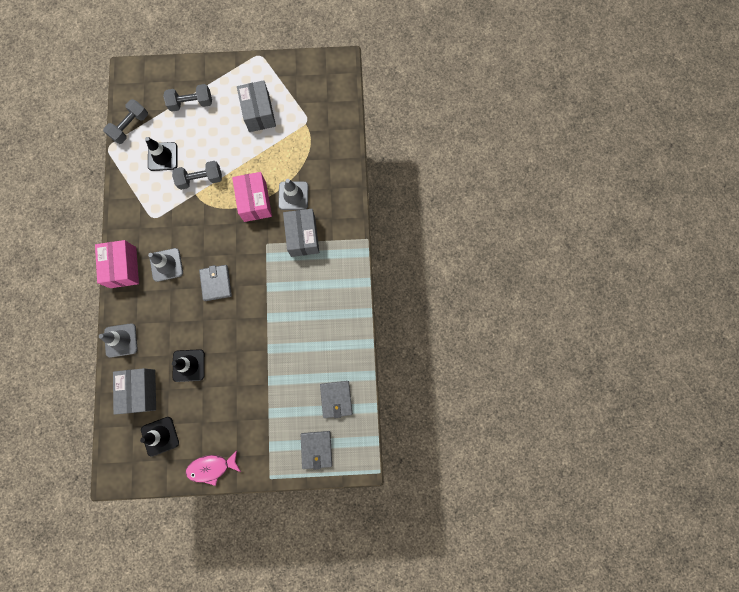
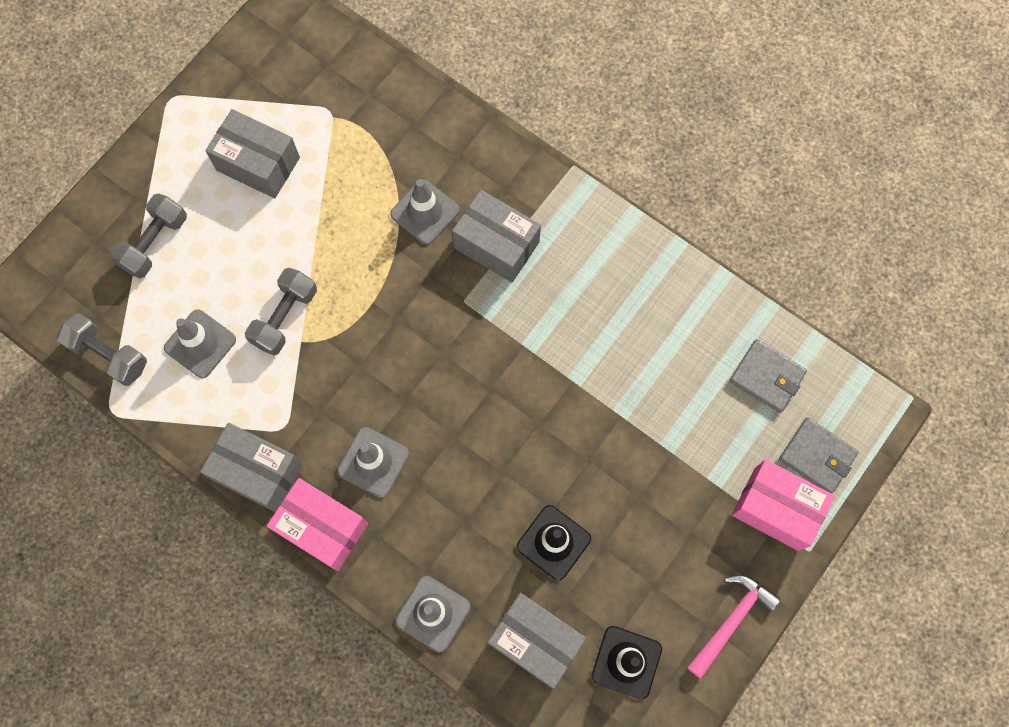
camera: 50 degrees left, 5 degrees down
(127, 223) = (257, 472): none -> grey box
(130, 126) = (108, 355): grey dumbbell -> grey dumbbell turned 45 degrees counterclockwise
(163, 156) = (200, 344): black traffic cone -> grey traffic cone
(211, 467) = (731, 621): pink fish -> pink hammer
(216, 283) = (463, 413): grey wallet -> none
(255, 201) = (387, 269): pink box -> pink box (776, 509)

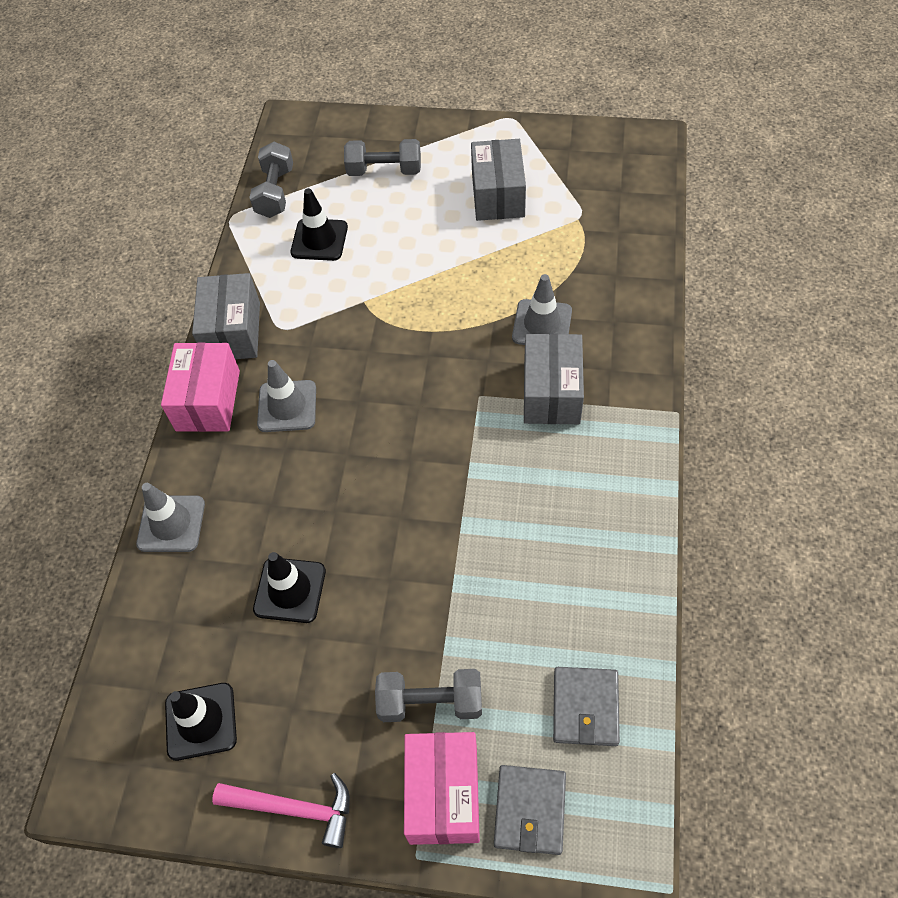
camera: 65 degrees right, 15 degrees down
(200, 344) = (319, 240): grey traffic cone -> black traffic cone
(285, 317) = (377, 280): grey dumbbell -> grey dumbbell (430, 702)
(535, 641) = (184, 624): grey box -> none

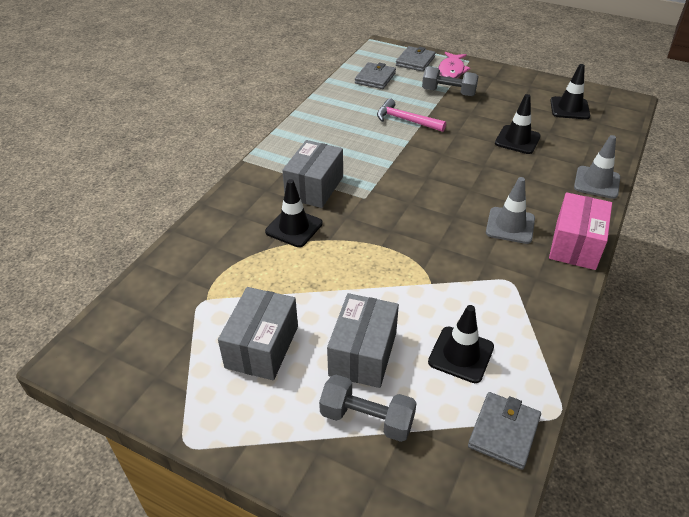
camera: 165 degrees left, 15 degrees down
(232, 331) = (555, 290): grey box -> grey box (363, 354)
(275, 192) = (504, 432): grey dumbbell -> grey wallet
(293, 808) = (522, 79): pink hammer -> pink hammer (406, 120)
(443, 794) = (451, 70): pink box -> pink fish
(542, 324) = (294, 227): grey traffic cone -> black traffic cone

